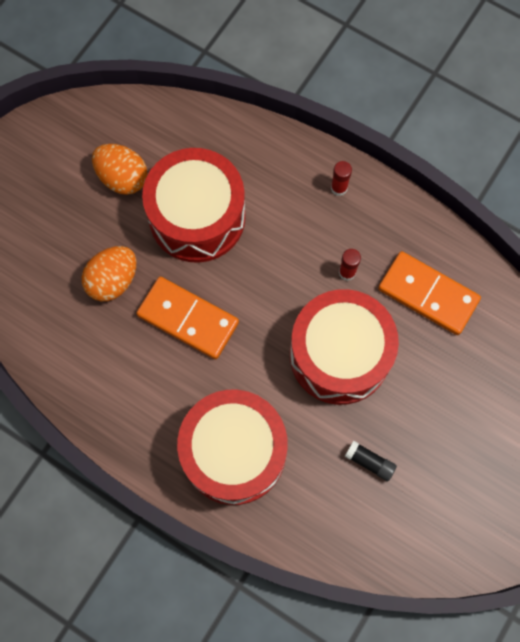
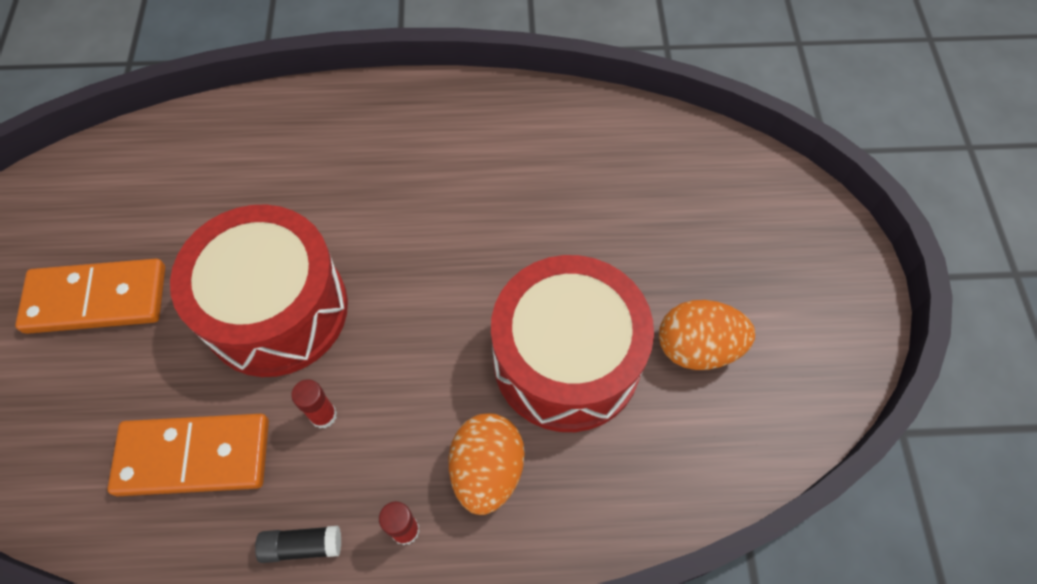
camera: 145 degrees right, 10 degrees down
(113, 281) = (601, 227): orange egg -> orange egg (487, 470)
(188, 319) = (484, 240): orange domino -> orange domino (96, 299)
(234, 452) = (339, 148): red drum -> none
(369, 462) = (179, 222): black glue stick -> black glue stick (302, 546)

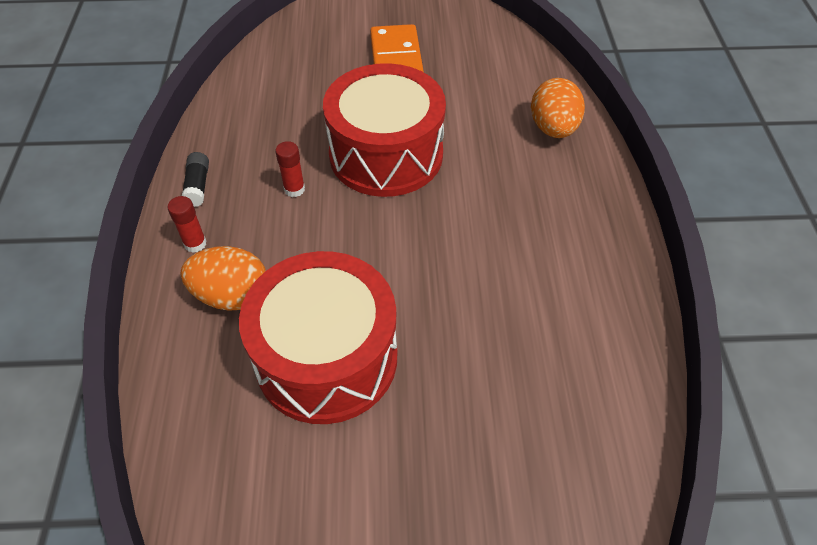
camera: 90 degrees right, 10 degrees down
(194, 457) = (273, 124): orange domino -> none
(697, 348) = (331, 484): orange egg -> orange egg (553, 128)

